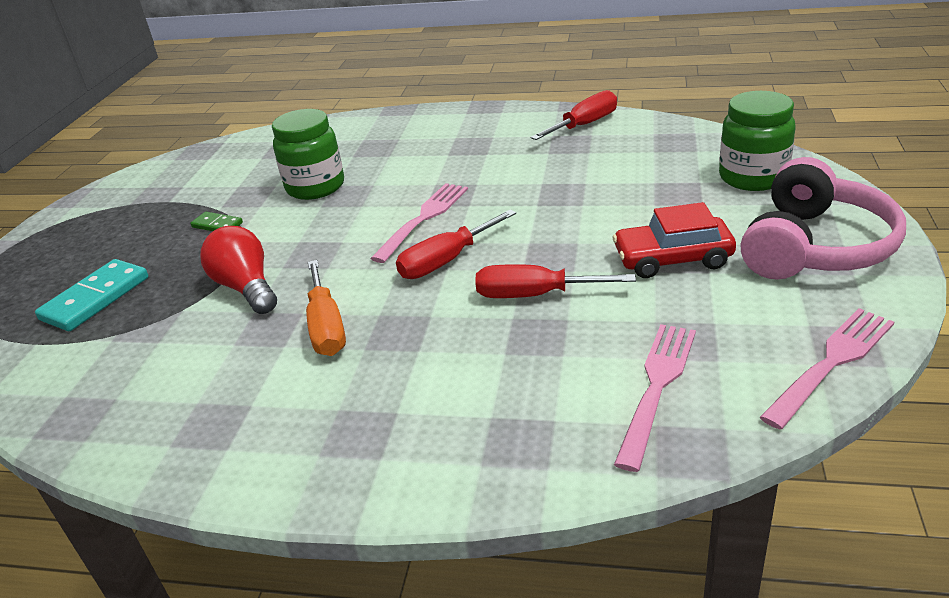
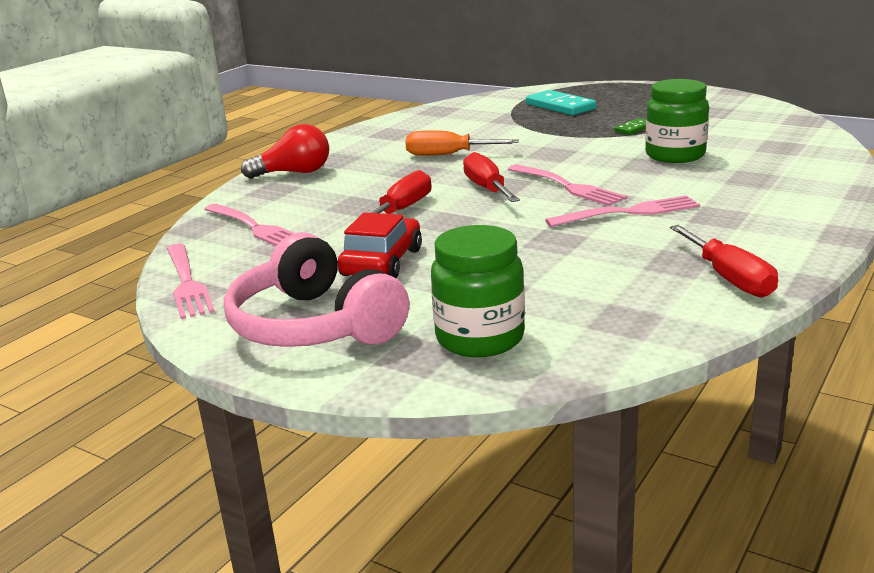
camera: 110 degrees right, 10 degrees down
(246, 288) = (525, 137): red light bulb -> red light bulb (294, 173)
(481, 178) = (628, 213): none -> pink fork

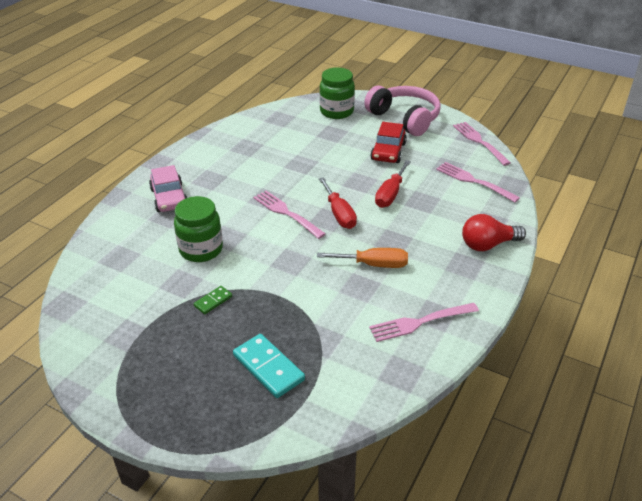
camera: 175 degrees right, 15 degrees up
(628, 213) = (257, 184): pink fork -> pink fork (420, 322)
(729, 278) = (229, 137): red screwdriver -> none
(769, 193) = (169, 198): none -> pink car

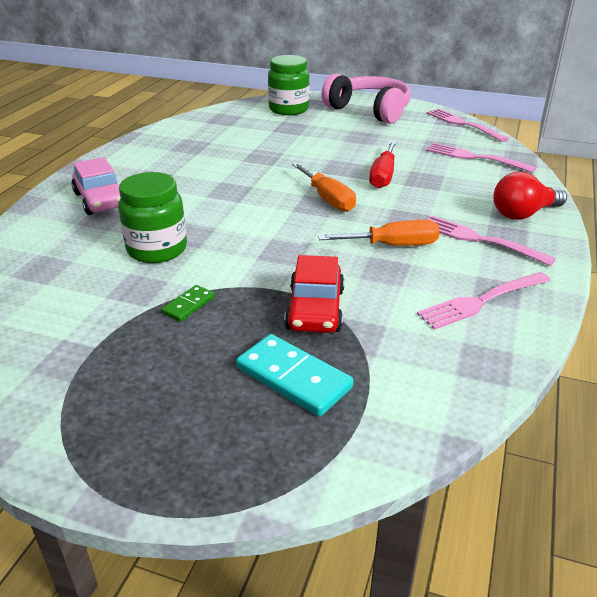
camera: 10 degrees left, 5 degrees down
(287, 213) = (261, 203): pink fork -> pink fork (480, 240)
(339, 214) = (328, 199): red screwdriver -> orange screwdriver
(388, 151) = (363, 139): red car -> red car (315, 309)

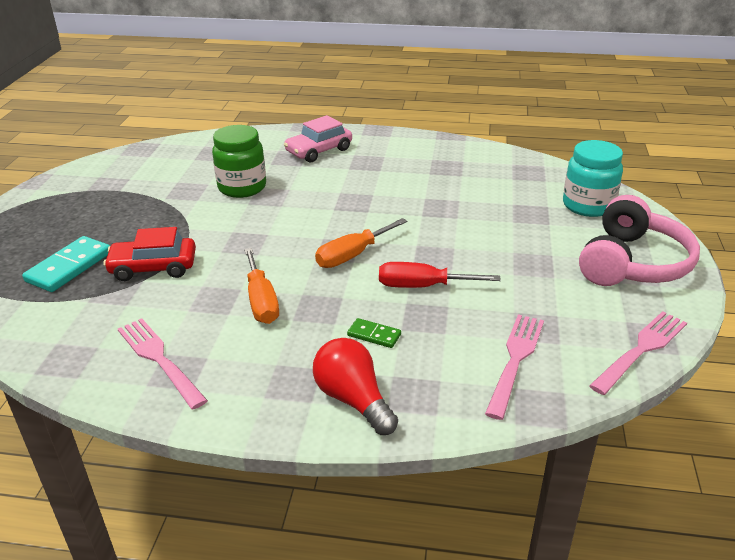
camera: 80 degrees right, 0 degrees up
(189, 305) = (163, 213): green domino -> green domino (374, 335)
(288, 109) = (588, 206): green jar -> turquoise jar
(480, 240) = (280, 361): pink fork -> none

